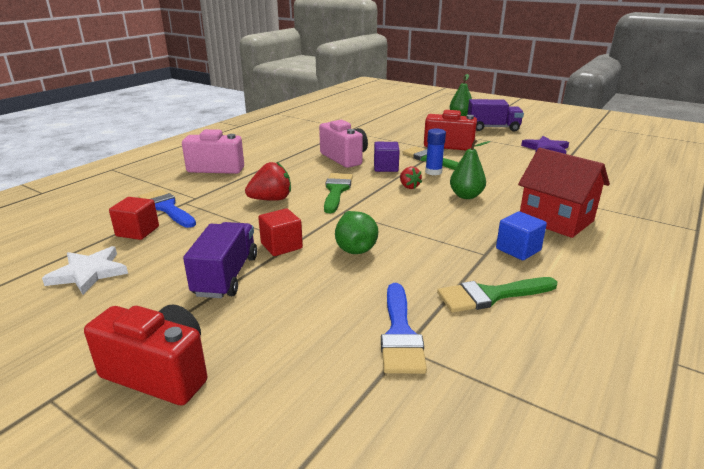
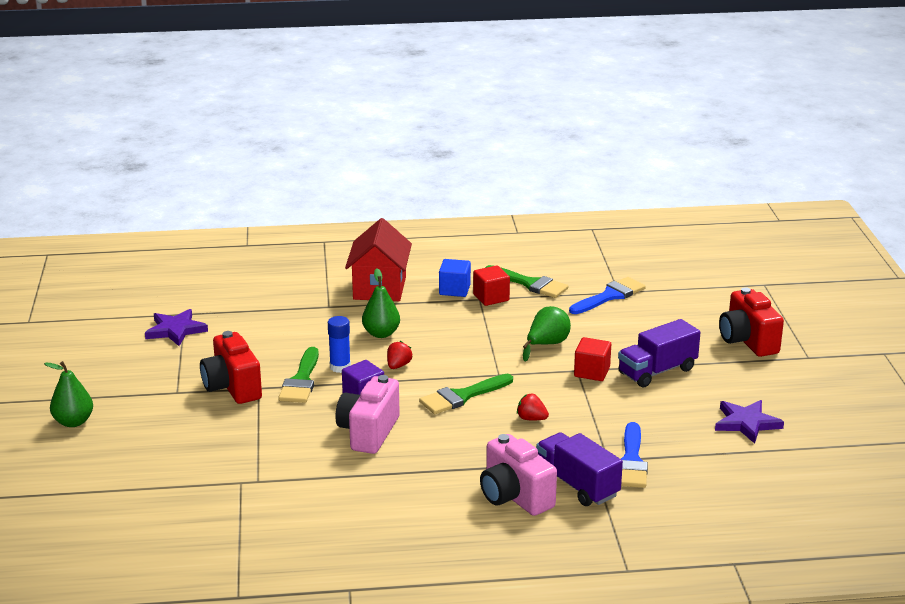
camera: 130 degrees left, 0 degrees up
(89, 273) = (746, 423): white star -> purple star
(137, 231) = (681, 445): red cube -> red cube (491, 297)
(271, 199) = (531, 419): red strawberry -> red strawberry, size x0.60
(493, 128) = (115, 382): purple truck -> purple truck (577, 485)

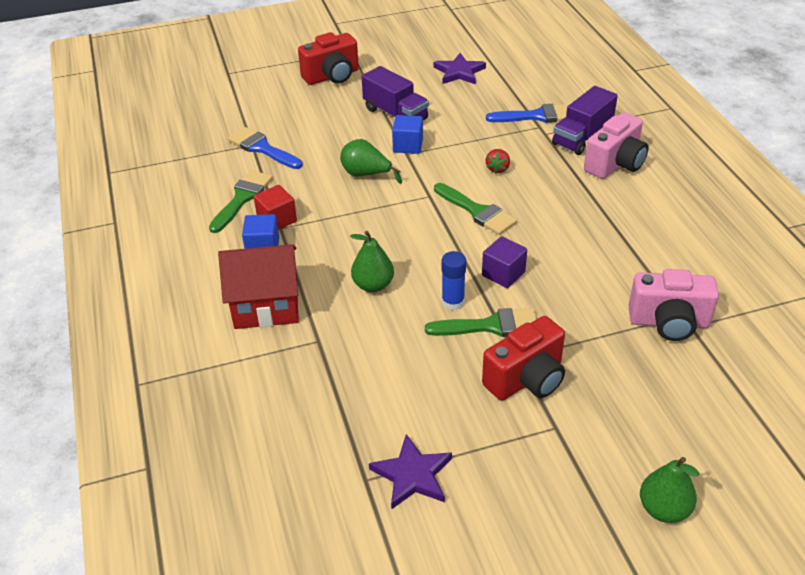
camera: 100 degrees left, 15 degrees up
(368, 432) = (565, 258): pink camera -> pink camera (669, 322)
(398, 366) = (436, 261): red strawberry -> none
(592, 372) = (408, 145): red cube -> blue cube

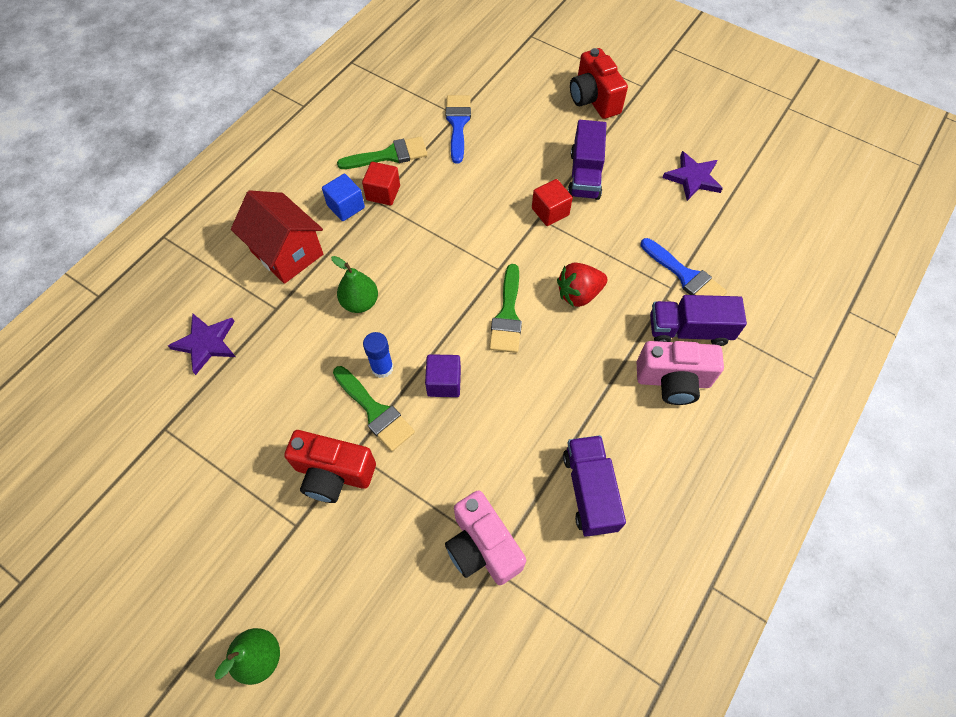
camera: 50 degrees right, 20 degrees up
(332, 76) = (593, 99): red camera -> red camera turned 45 degrees clockwise
(366, 174) = (486, 209): green pear -> none
(408, 145) = (550, 211): blue cube -> red cube
(412, 475) = (186, 456): purple star -> purple star (206, 343)
(497, 169) = (579, 294): red strawberry -> red strawberry, size x1.66
(668, 245) = (589, 491): none -> purple truck

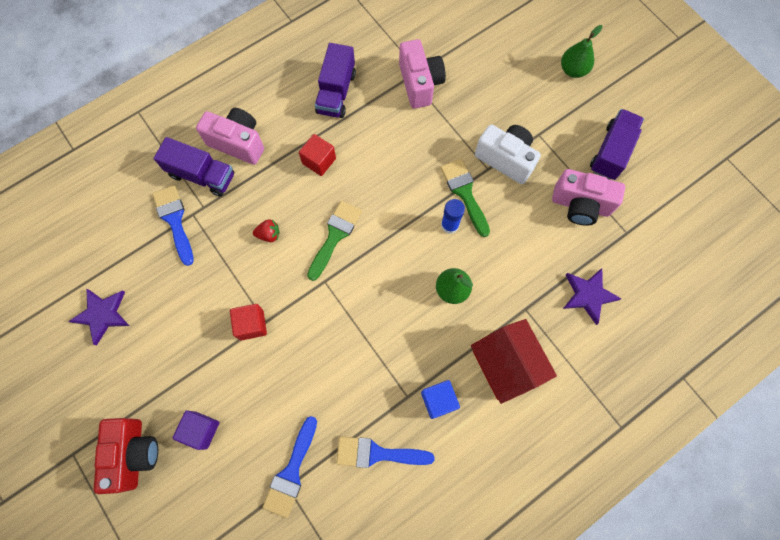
camera: 160 degrees left, 10 degrees up
(226, 444) = (580, 205): none -> pink camera
(333, 473) = (505, 159): red camera -> white camera
(383, 193) = (398, 404): red cube -> red cube (319, 161)
(389, 155) = (377, 453): green brush -> blue brush
(444, 382) = (406, 197): purple cube -> purple cube (201, 430)
(579, 294) = (269, 234): red strawberry -> red strawberry, size x0.60
(585, 175) = (198, 355): purple truck -> purple truck (611, 152)

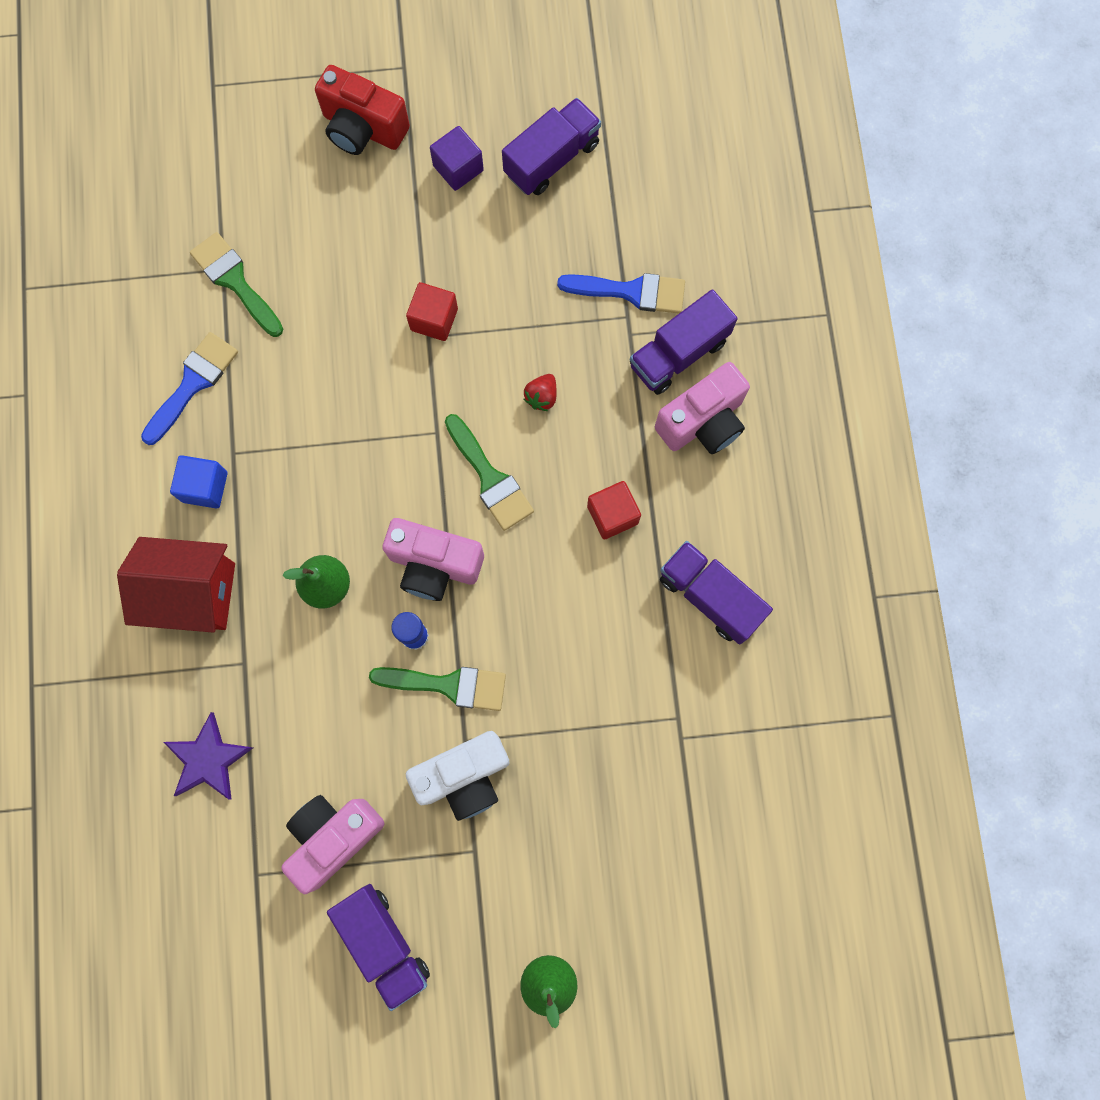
camera: 120 degrees right, 5 degrees up
(102, 315) = (551, 159): purple star -> purple truck
(201, 430) = (344, 208): purple cube -> purple cube (458, 168)
(291, 472) = (235, 281): blue brush -> green brush
(420, 83) = (657, 727): pink camera -> pink camera (434, 565)

